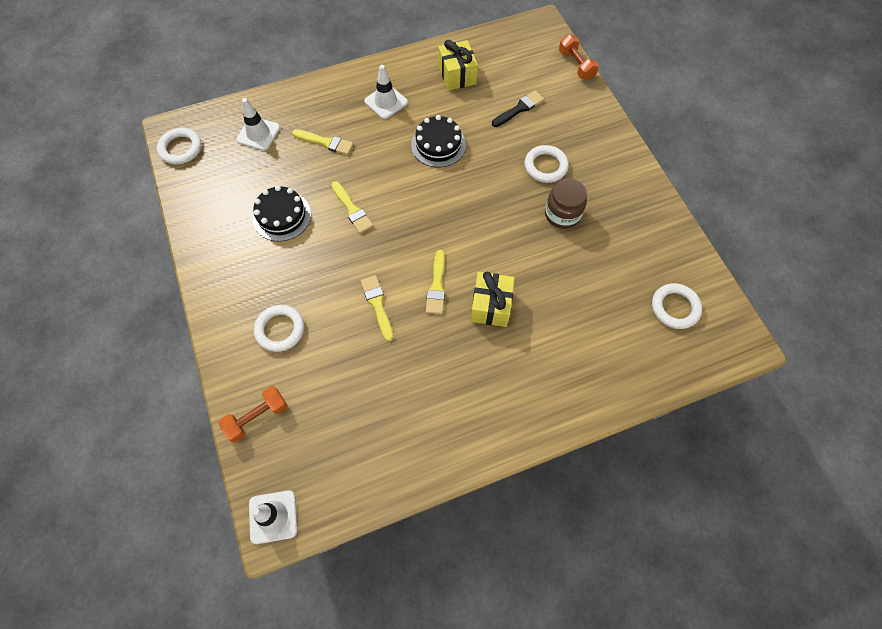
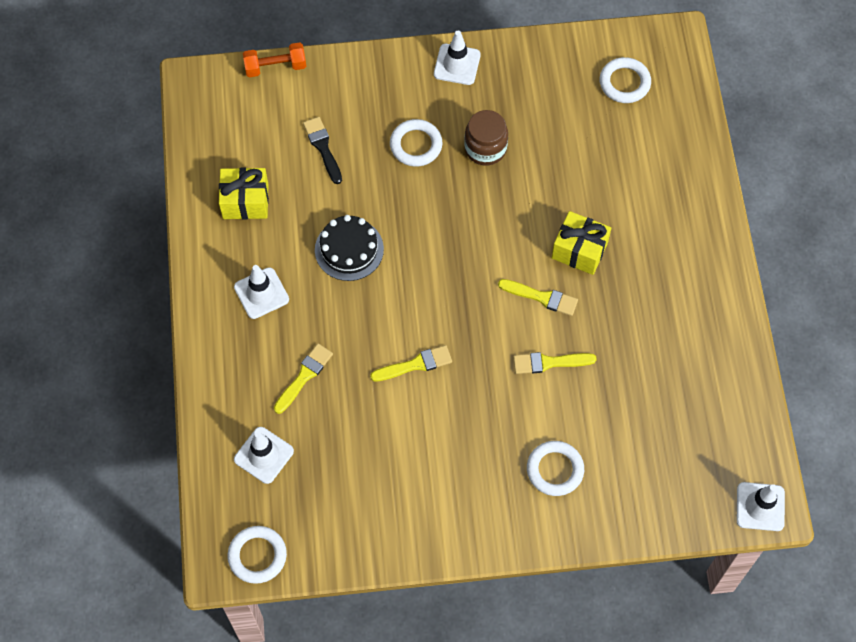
camera: 75 degrees left, 0 degrees up
(257, 417) = (652, 508): orange dumbbell -> none
(282, 216) = (401, 445): black cake -> none
(632, 177) = (457, 64): none -> white traffic cone

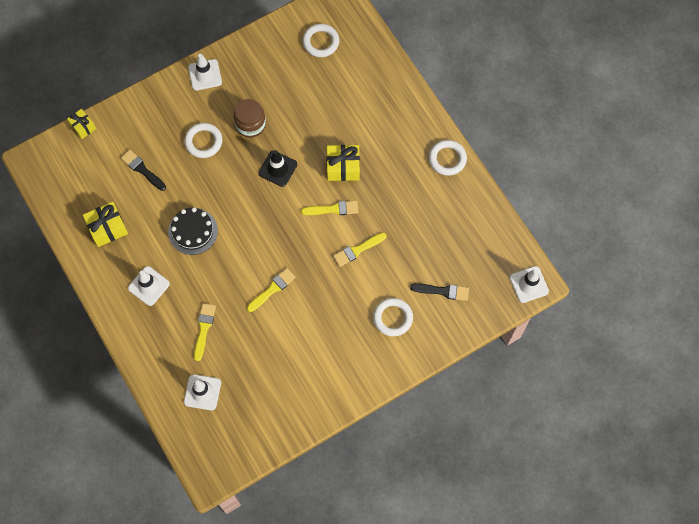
camera: 25 degrees left, 5 degrees up
(257, 556) = (230, 459): white ring -> white ring (447, 159)
(275, 67) = (83, 127): orange dumbbell -> yellow gift
(494, 217) = (278, 169): none -> black traffic cone
(638, 464) = (443, 291): none -> black brush

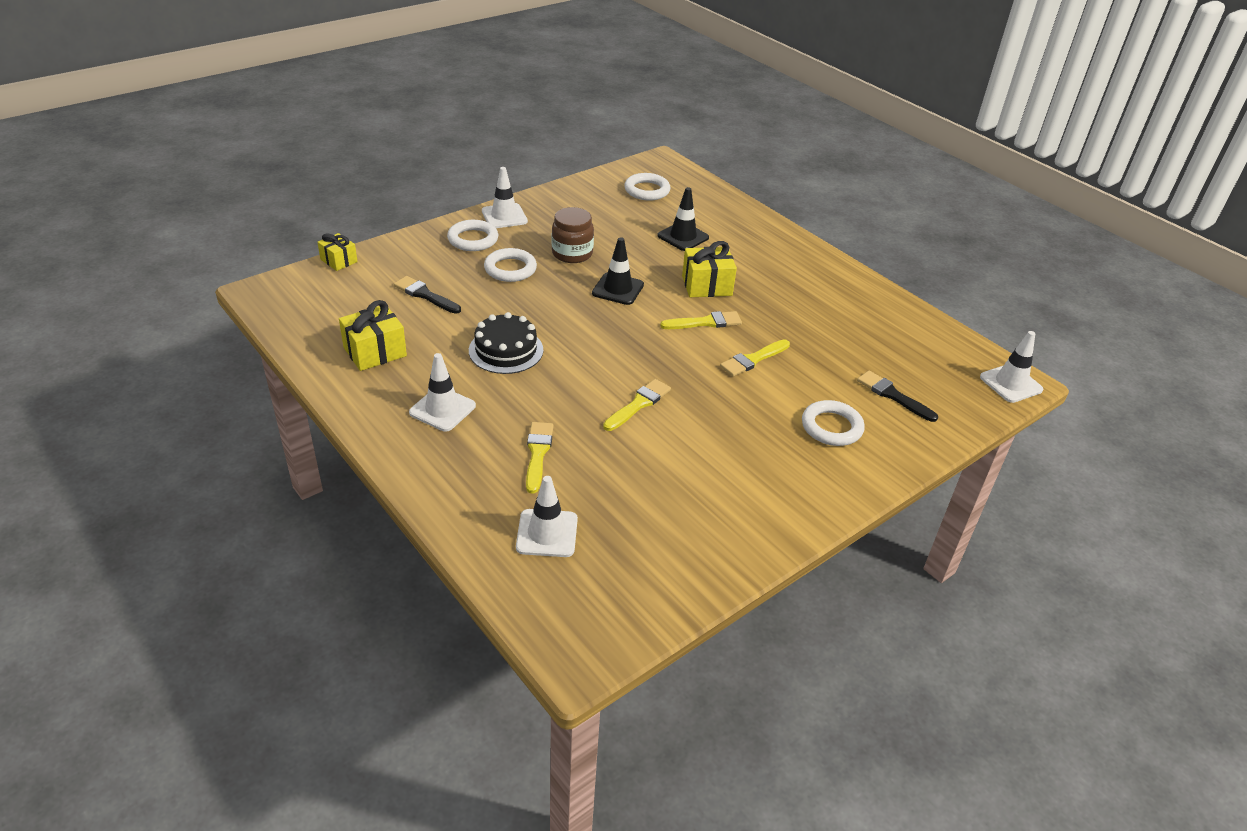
camera: 10 degrees left, 30 degrees down
(337, 106) = (683, 237): none -> black traffic cone
(443, 291) = (893, 395): black brush -> black brush turned 135 degrees counterclockwise
(447, 159) = (841, 275): white ring -> white ring (473, 239)

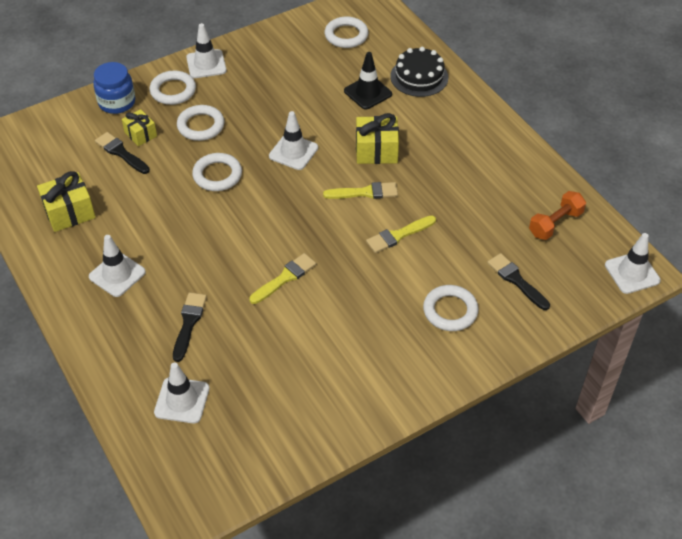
camera: 10 degrees right, 10 degrees up
(339, 261) = (51, 112): yellow gift -> yellow gift (140, 134)
(412, 251) = (117, 102): none -> blue jar
(506, 350) = (181, 215): black cake -> black cake (419, 77)
(538, 453) = (189, 323): yellow brush -> black brush
(539, 312) = (217, 175): none -> white ring
(572, 253) = (260, 110): brown jar -> none
(618, 289) = (293, 152): black traffic cone -> white traffic cone
(915, 343) = (555, 223): none -> orange dumbbell

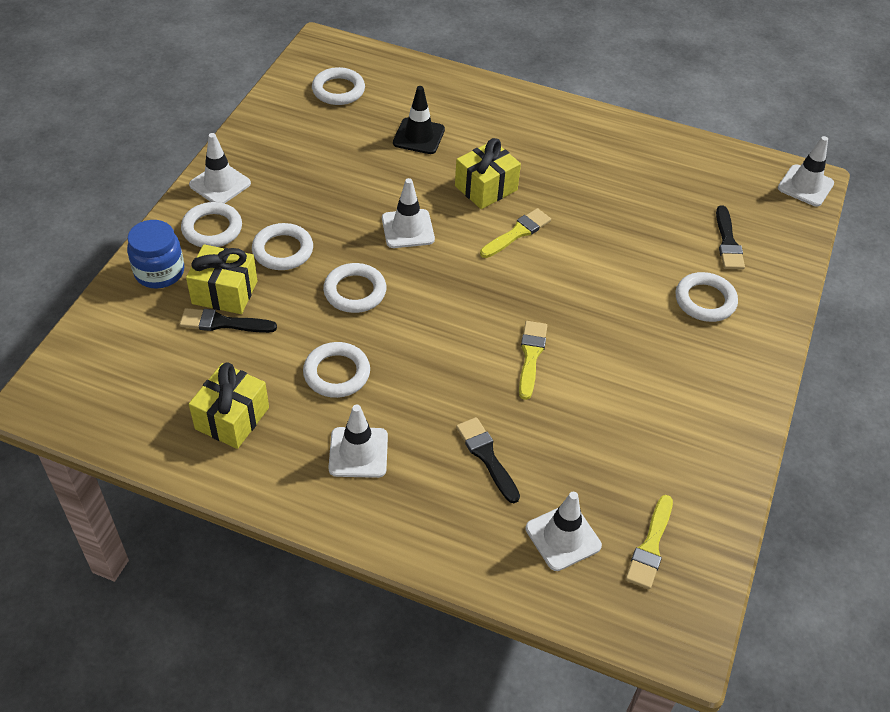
camera: 40 degrees left, 0 degrees up
(140, 134) = (224, 292): yellow gift -> yellow gift, size x1.56
(154, 220) = (337, 373): none -> white ring
(398, 235) = (589, 257): yellow brush -> yellow brush (650, 546)
(419, 77) = (451, 99): black cake -> none
(516, 280) = (728, 242): black brush -> black brush turned 105 degrees counterclockwise
(555, 223) = (705, 175): orange dumbbell -> none

